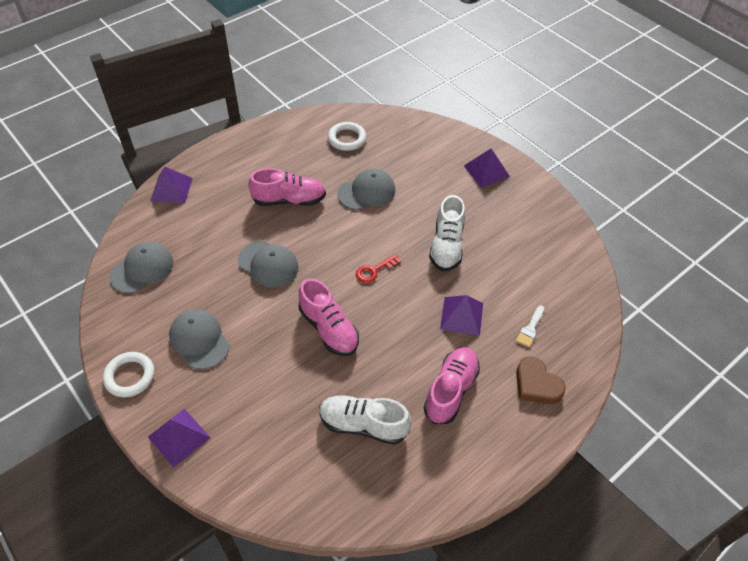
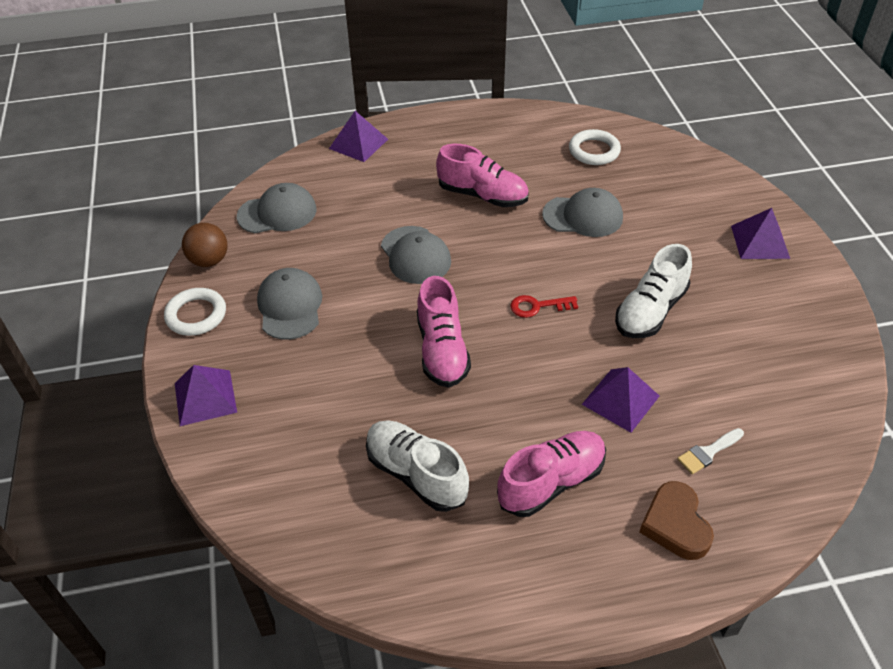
camera: 30 degrees right, 5 degrees down
(111, 328) = (209, 260): none -> brown ball

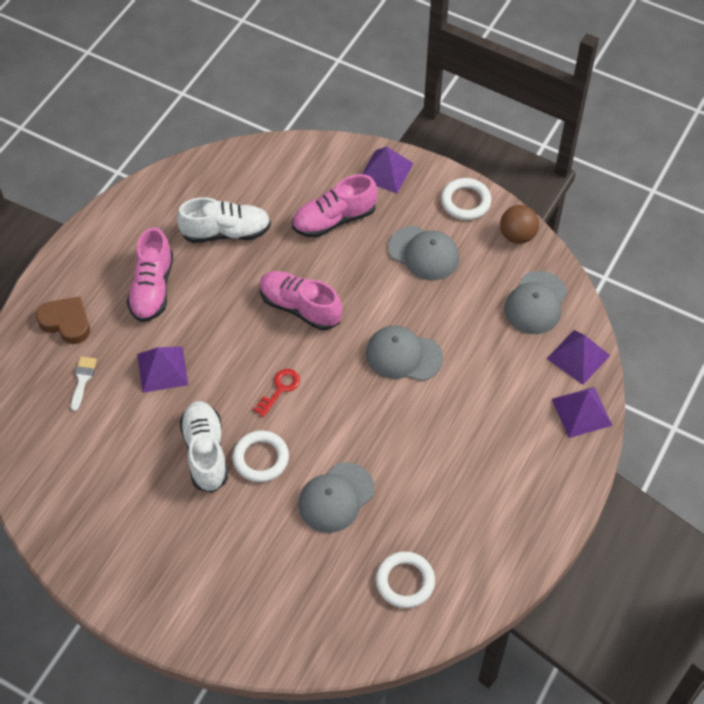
camera: 130 degrees right, 10 degrees up
(482, 195) = (428, 449): pink shoe -> pink shoe (334, 219)
(610, 275) = (261, 458): none -> white ring
(760, 242) = (185, 595): purple pyramid -> purple pyramid (578, 357)

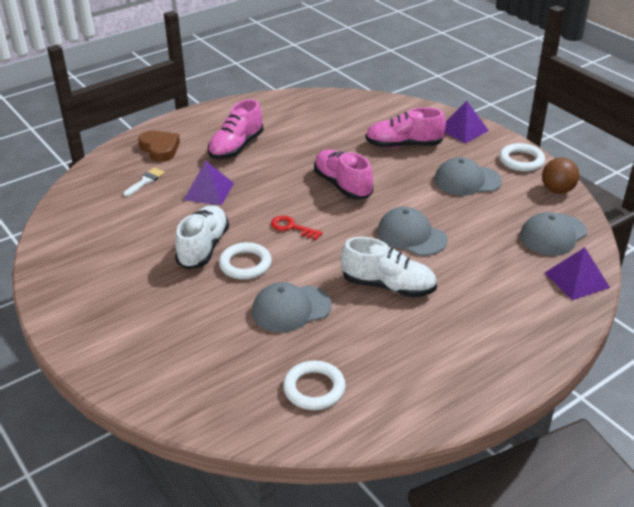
camera: 25 degrees right, 20 degrees down
(226, 232) = (314, 132): white shoe -> white shoe (388, 286)
(280, 389) = (292, 227): red key -> red key turned 120 degrees counterclockwise
(424, 253) = (467, 181): grey cap -> grey cap turned 120 degrees clockwise
(581, 412) = (561, 318): purple pyramid -> none

